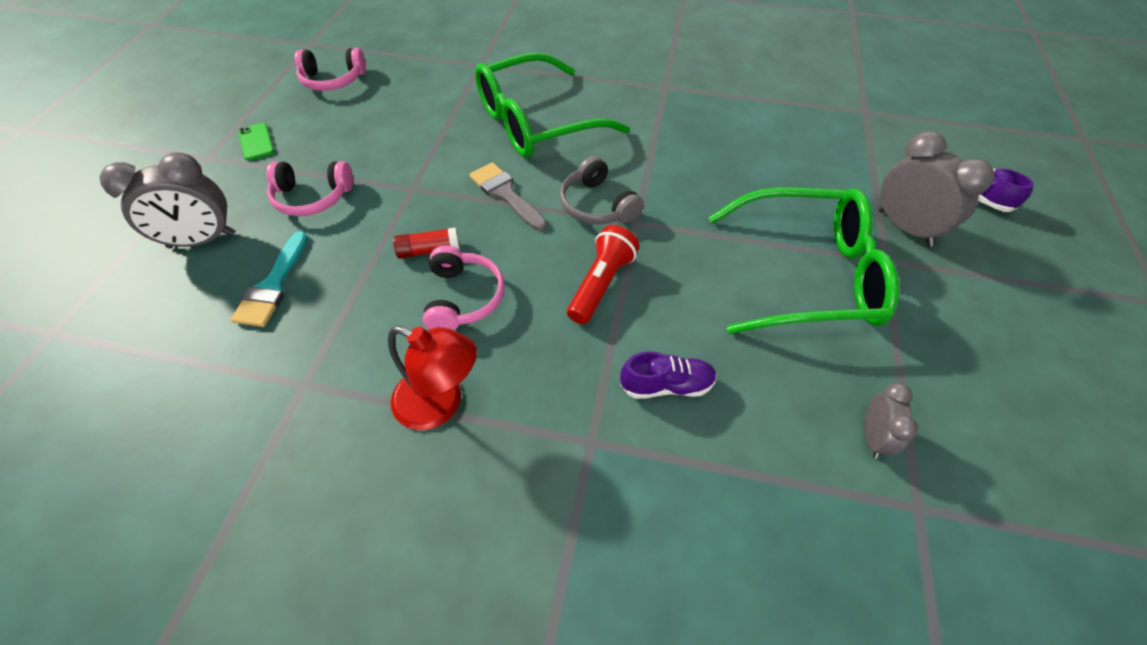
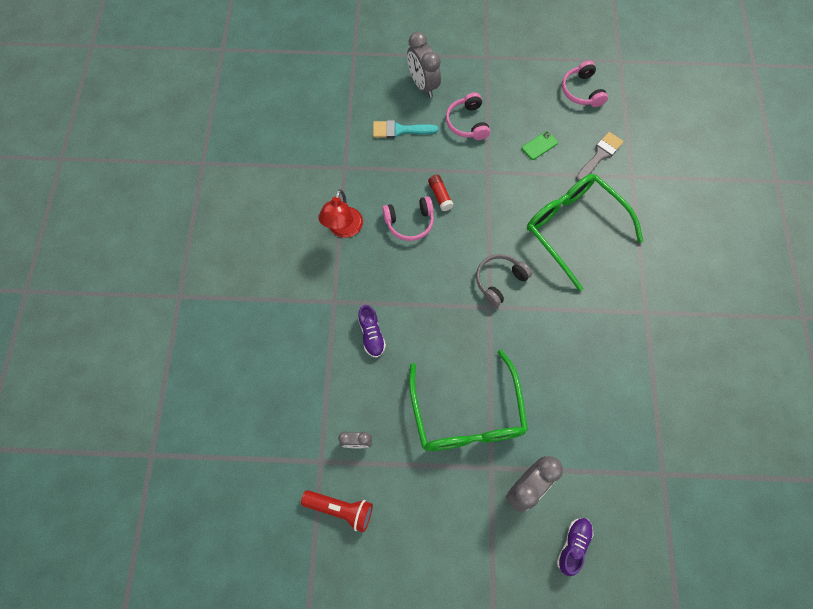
camera: 80 degrees right, 15 degrees up
(256, 142) = (507, 75): green phone -> green phone (539, 145)
(505, 194) = (496, 225): grey brush -> grey brush (600, 155)
(601, 284) = (434, 292): red flashlight -> red flashlight (340, 509)

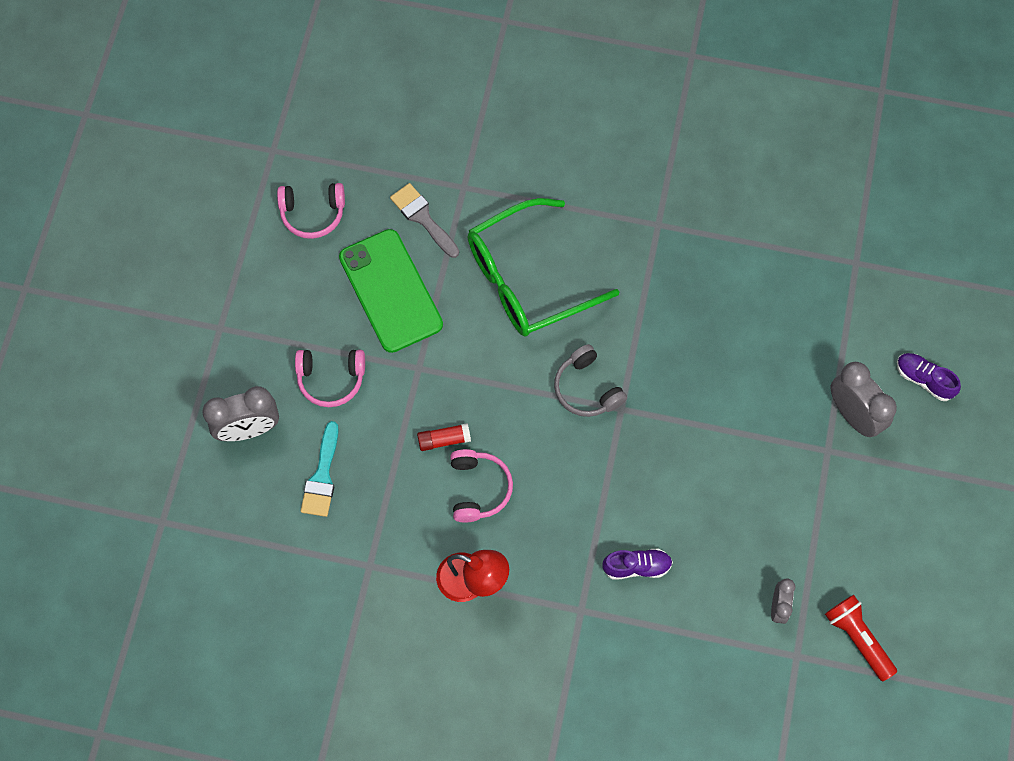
camera: 80 degrees left, 0 degrees up
(340, 509) = (857, 638): red flashlight -> red flashlight turned 60 degrees counterclockwise
(467, 414) = (759, 465): green glasses -> none
(539, 145) = (390, 291): green phone -> green phone, size x2.46

